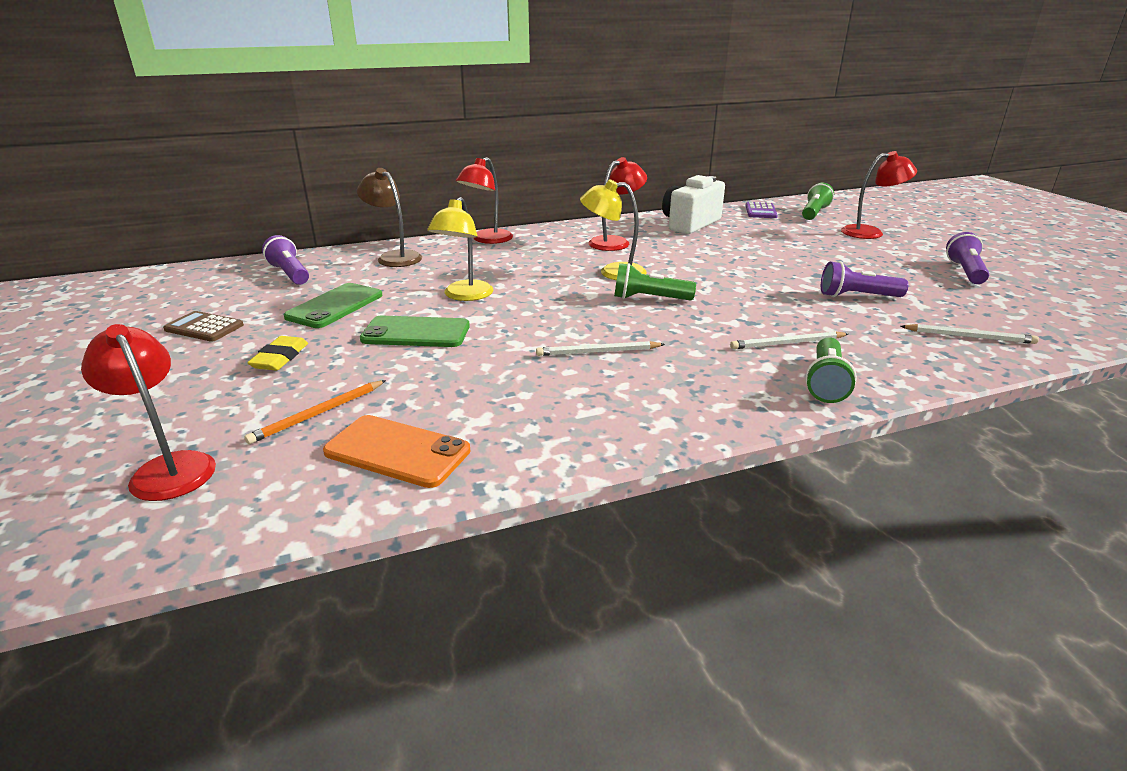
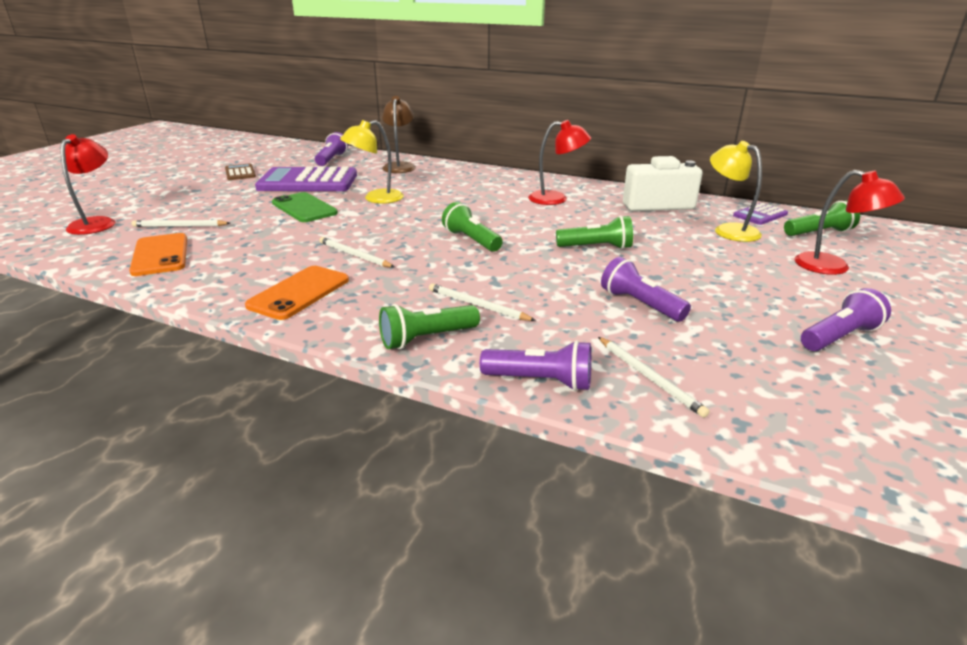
camera: 45 degrees right, 0 degrees up
(280, 358) = (229, 197): yellow eraser -> none
(318, 414) = (180, 226): orange pencil -> white pencil
(335, 306) = (308, 182): green phone -> purple calculator
(487, 240) = (476, 172): red lamp -> none
(613, 272) = (496, 216): yellow lamp -> yellow lamp (728, 230)
(649, 404) = (299, 293): none -> orange phone
(738, 269) = (596, 247): none -> green flashlight
(942, 369) = (540, 381): none -> purple flashlight

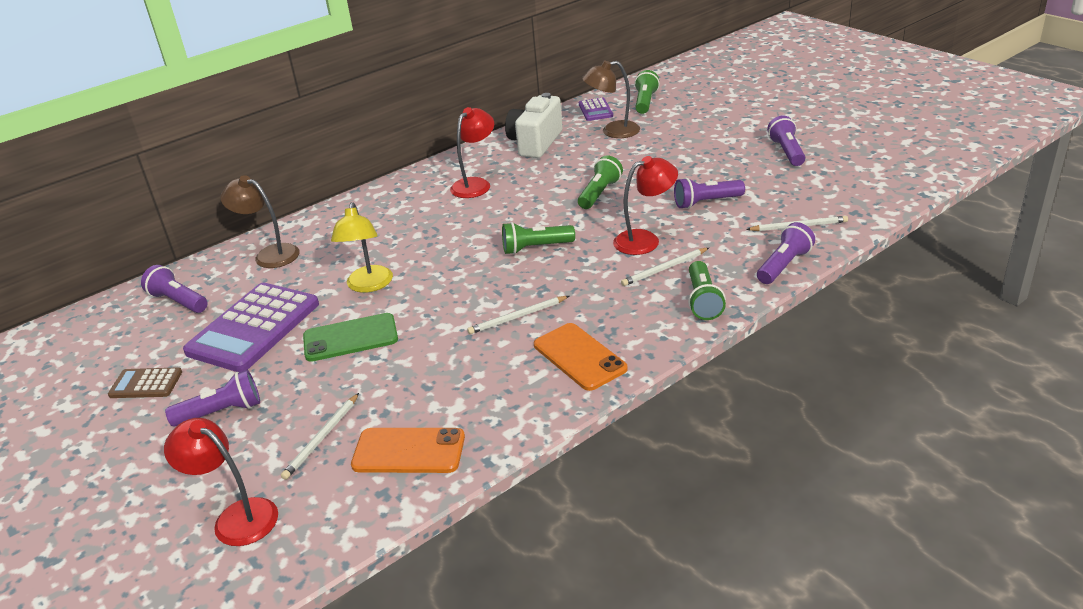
camera: 60 degrees left, 5 degrees up
(211, 195) = (221, 412): none -> purple flashlight
(728, 230) = (613, 131): yellow lamp -> brown lamp
(833, 267) = (700, 118): red lamp -> red lamp (645, 240)

